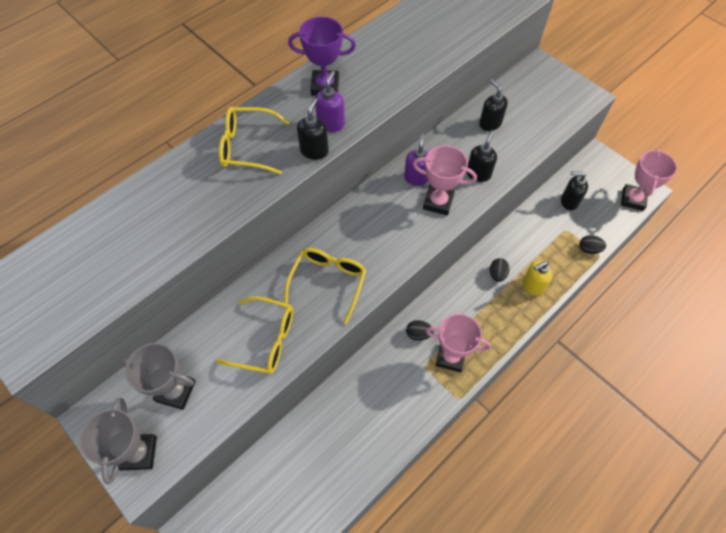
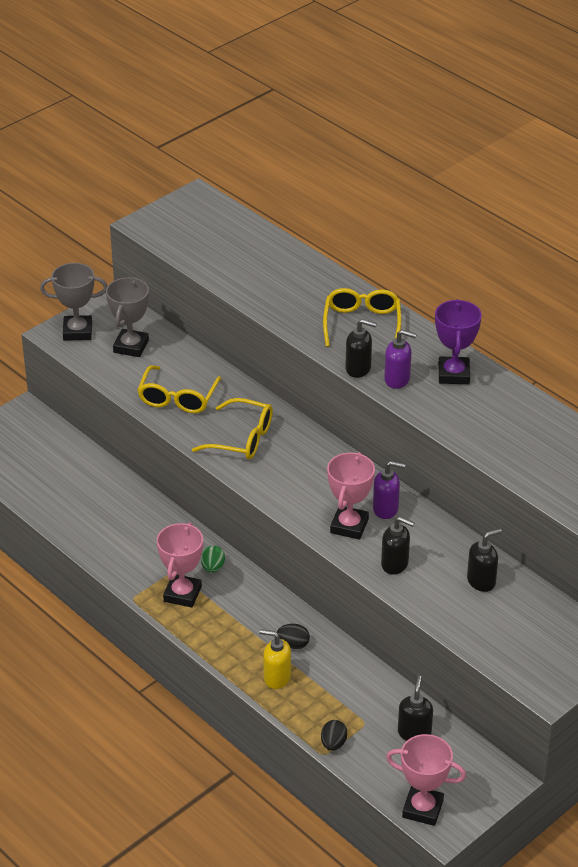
camera: 90 degrees right, 20 degrees down
(418, 334) = (213, 568): black egg -> green egg
(532, 285) = (276, 677): yellow soap dispenser -> yellow soap dispenser turned 45 degrees counterclockwise

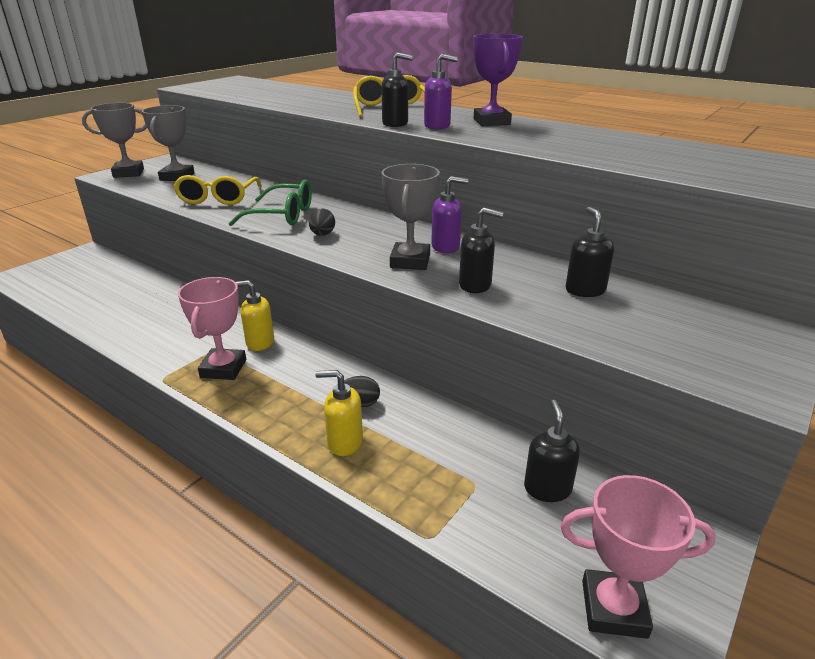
camera: 10 degrees left, 10 degrees down
(213, 568) = (259, 342): green egg -> yellow soap dispenser
(242, 439) = (283, 215): yellow glasses -> green glasses
(333, 744) = (440, 520): black egg -> black egg (322, 235)
(349, 526) = (410, 261): pink trophy -> grey trophy
(481, 581) = (585, 290): black soap dispenser -> black soap dispenser turned 60 degrees counterclockwise

